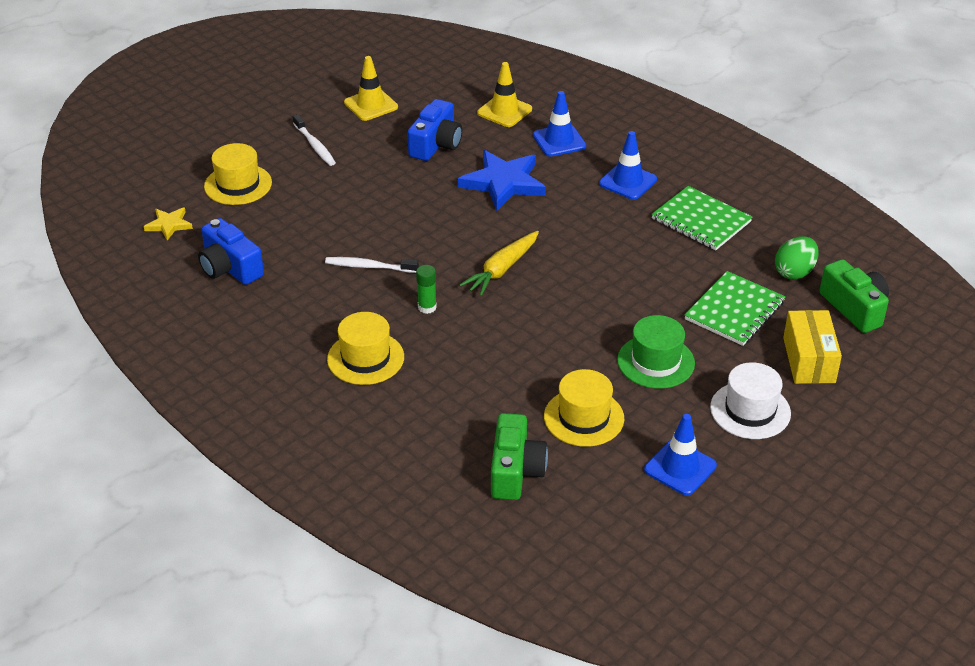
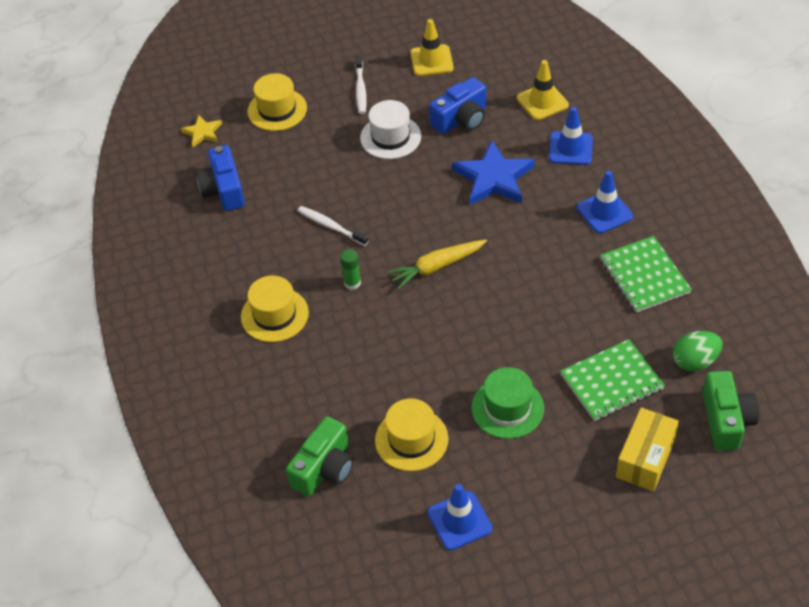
camera: 30 degrees right, 10 degrees up
(750, 410) = (557, 489): white hat -> white hat (390, 137)

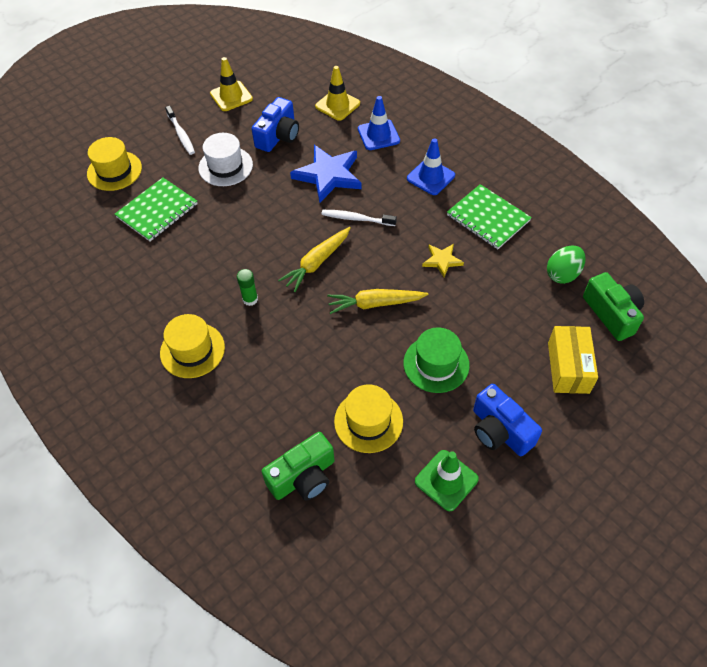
camera: 25 degrees left, 5 degrees up
(202, 132) = (53, 209): yellow star -> yellow star (442, 260)
(224, 190) = (95, 253): blue camera -> blue camera (500, 430)
(324, 468) = (303, 477): green camera -> green camera turned 45 degrees clockwise
(331, 226) = (208, 256): white toothbrush -> white toothbrush (356, 219)
(459, 520) = (446, 480): blue traffic cone -> green traffic cone
(475, 328) = (375, 304): none -> yellow carrot
(611, 382) = (508, 312): green notebook -> green notebook (157, 211)

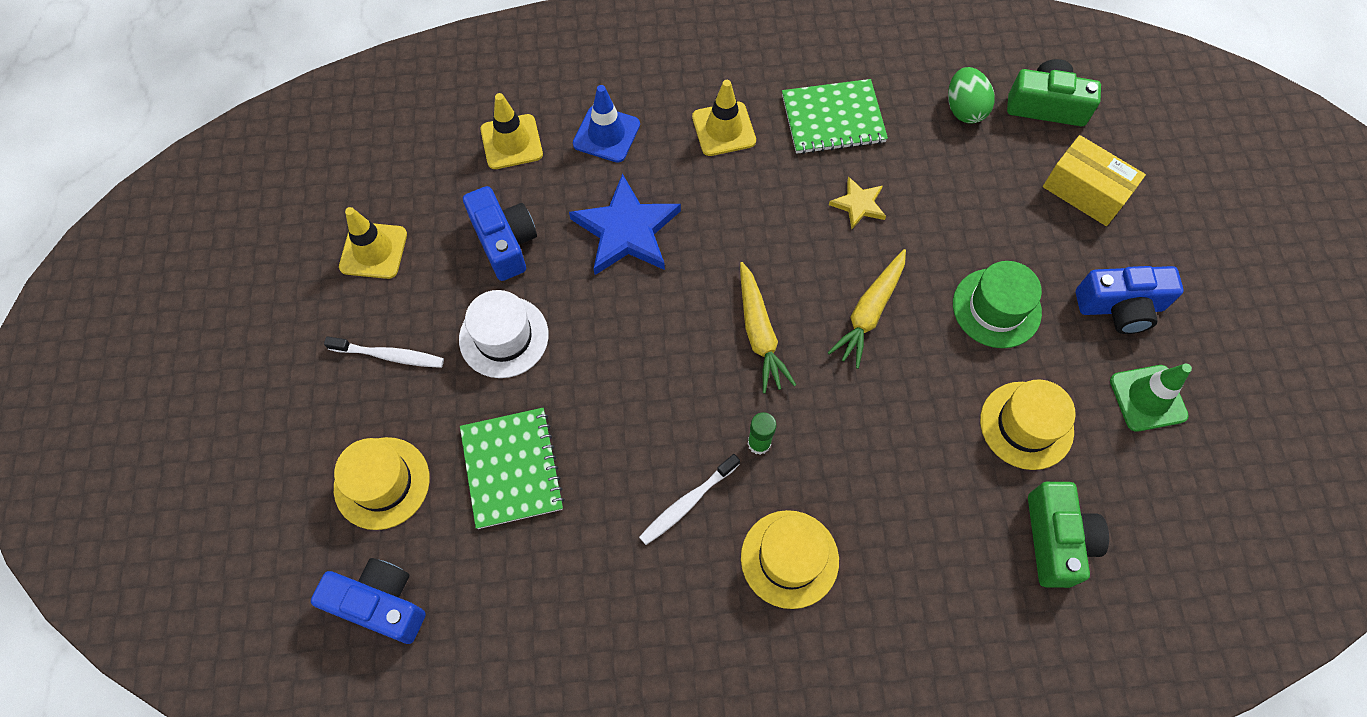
camera: 55 degrees left, 10 degrees up
(54, 206) = (380, 604): none -> blue camera
(356, 219) = (724, 247): white toothbrush -> white toothbrush (687, 503)
(430, 177) = (723, 129): blue traffic cone -> yellow traffic cone

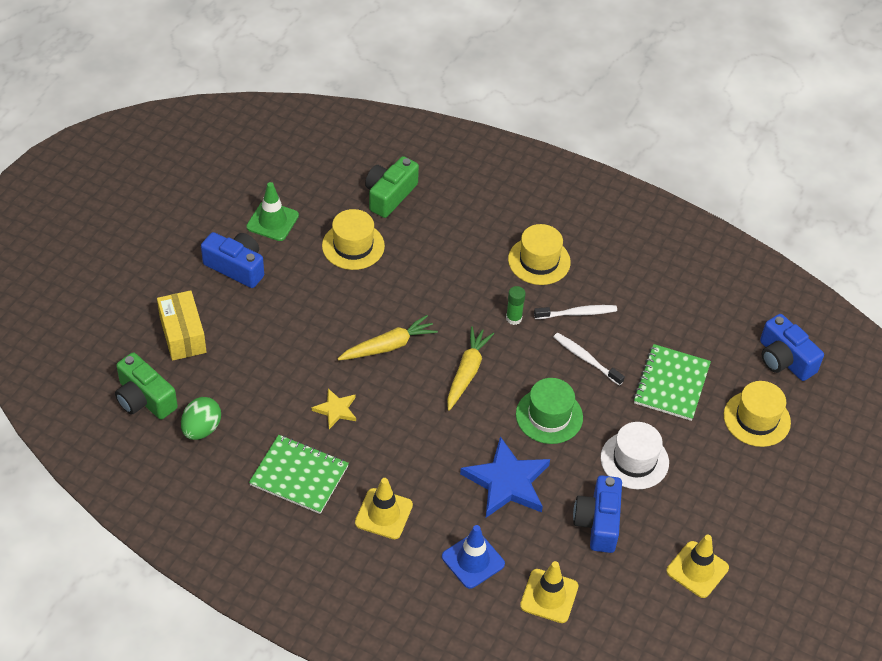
camera: 150 degrees left, 15 degrees down
(389, 355) = (718, 490): white toothbrush -> white toothbrush (586, 359)
(996, 308) = (309, 306): green hat -> green hat (549, 416)

